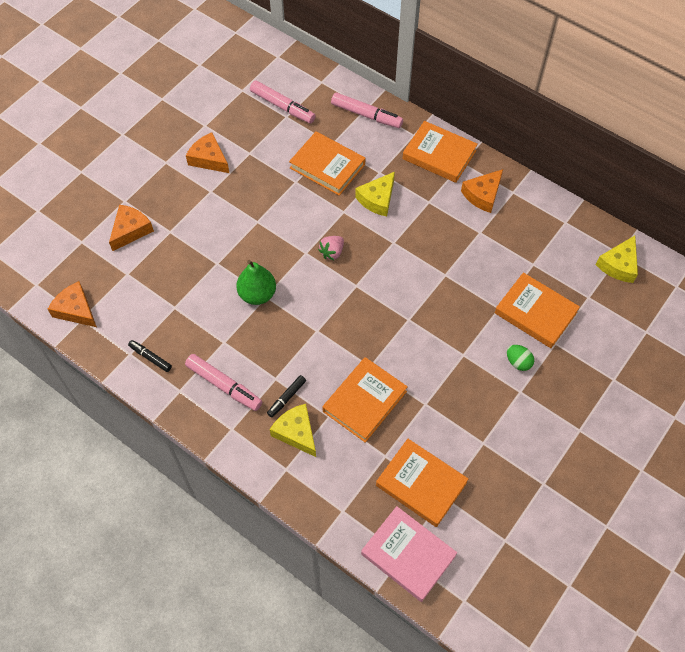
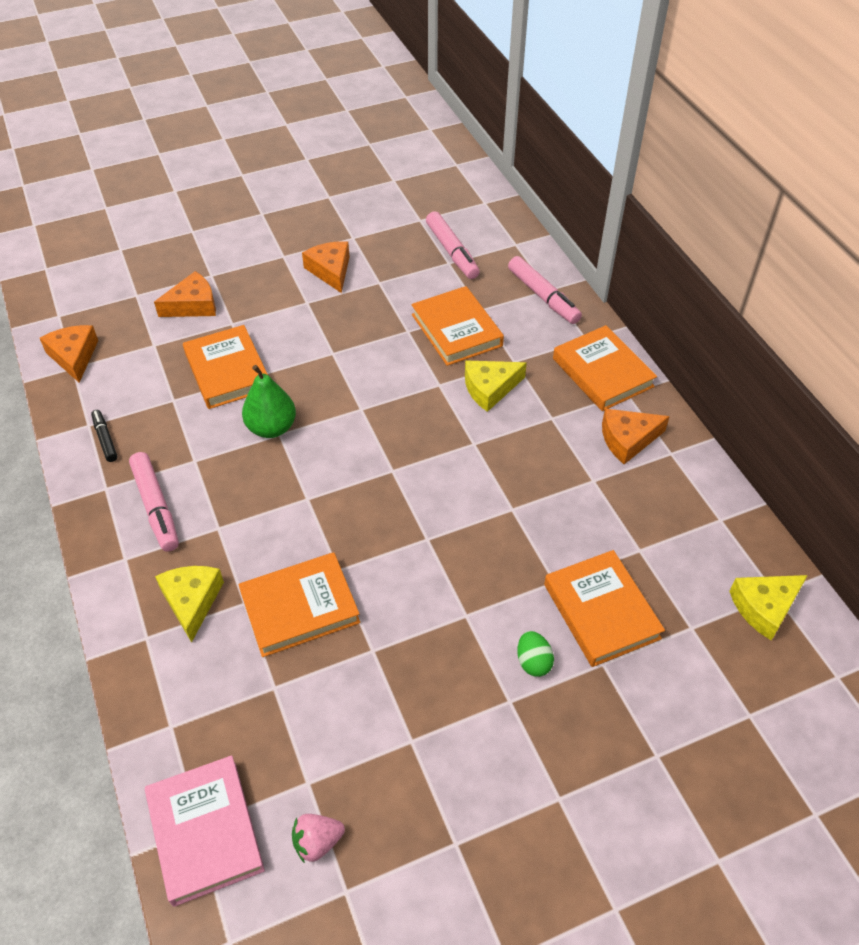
camera: 30 degrees right, 10 degrees down
(286, 398) = (213, 556): black marker -> none
(332, 252) = (391, 422): pink strawberry -> pink strawberry (317, 842)
(421, 484) = (291, 748): orange book -> orange book (227, 371)

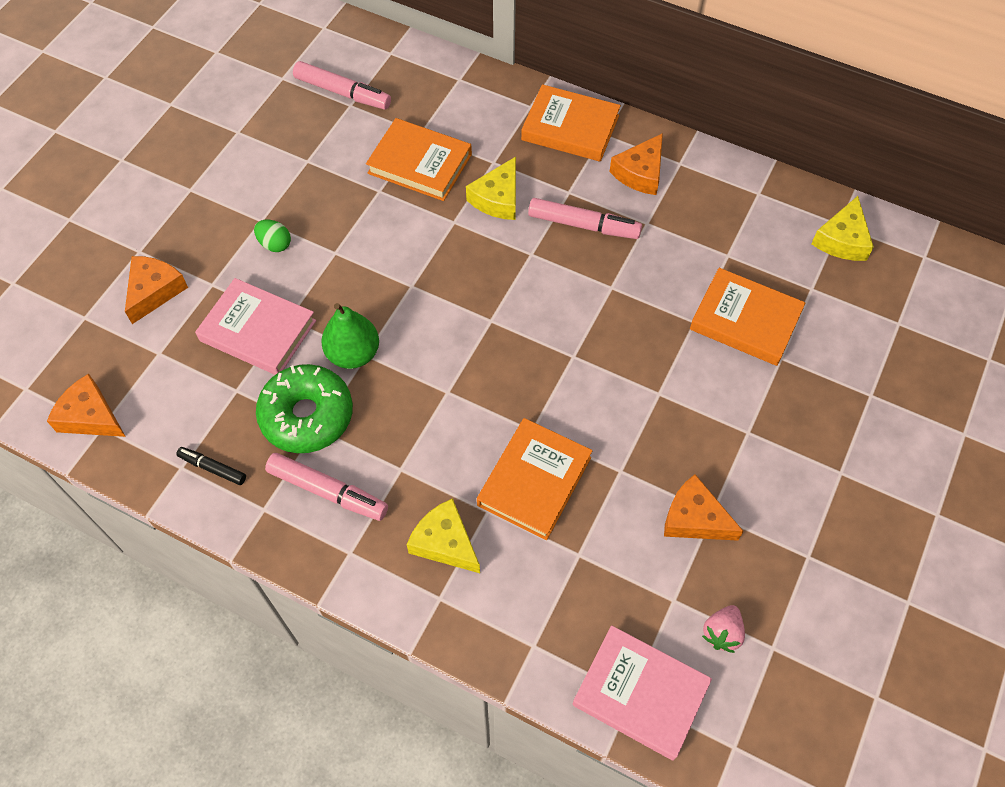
camera: 40 degrees left, 10 degrees up
(198, 447) = (307, 415): none -> green donut
(227, 371) = (258, 331): orange book -> pink book
(330, 271) = (251, 176): orange cheese -> orange cheese (694, 518)
(533, 662) = (736, 392): green egg -> green egg (275, 244)
(543, 296) = (461, 89): pink marker -> pink marker (583, 225)

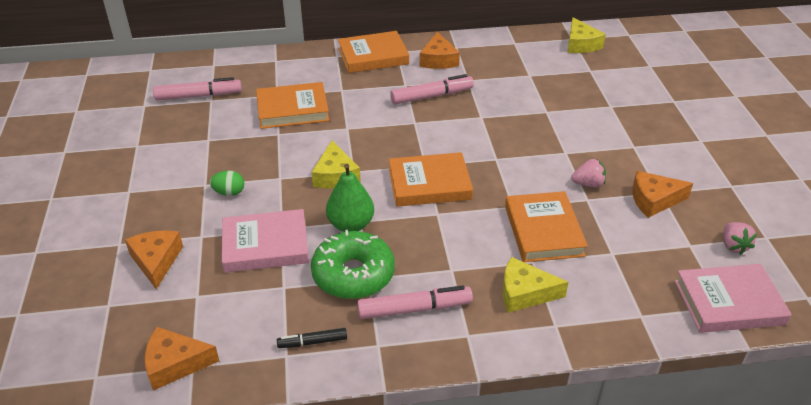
camera: 35 degrees left, 20 degrees down
(498, 198) = (364, 105): yellow cheese -> yellow cheese (335, 175)
(642, 451) = (588, 184): none -> pink strawberry
(745, 320) = (573, 99): orange book -> orange book (429, 184)

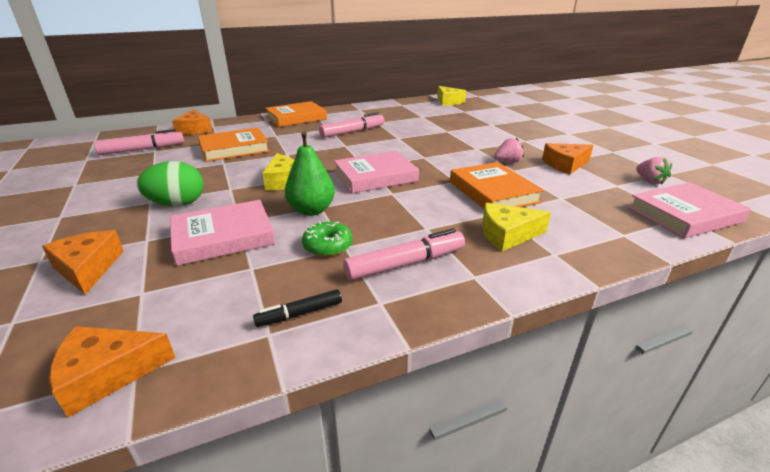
camera: 15 degrees left, 10 degrees down
(229, 192) = (177, 204): green egg -> green egg, size x1.68
(353, 274) = (328, 246): green donut -> green donut, size x0.55
(429, 184) = (375, 176): orange book -> pink book
(438, 60) = (349, 115): orange cheese -> orange cheese (195, 129)

